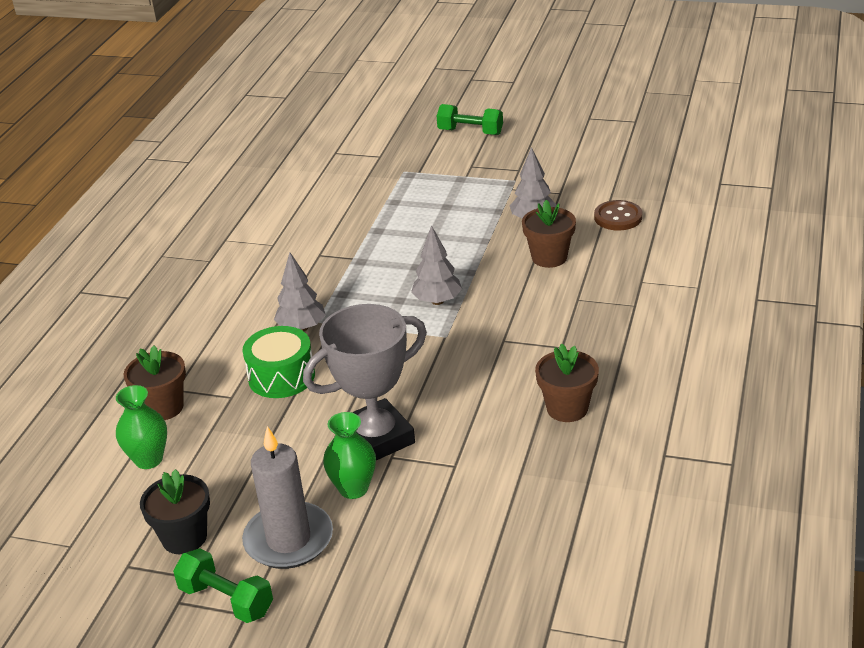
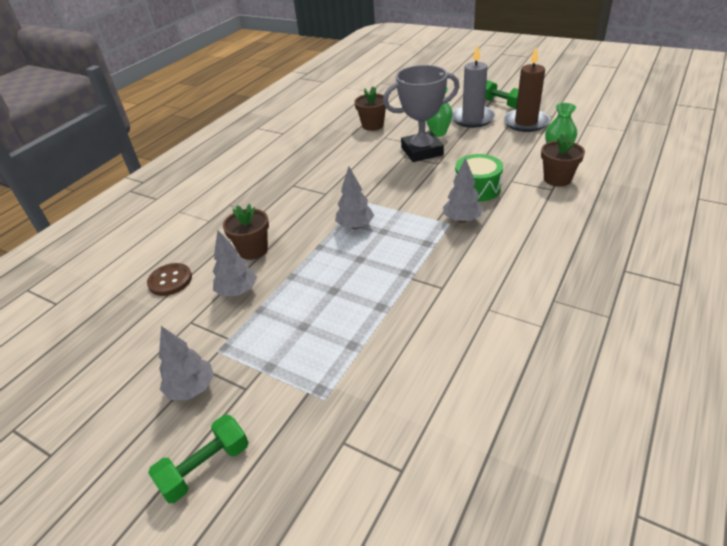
camera: 165 degrees left, 5 degrees up
(184, 538) = (526, 123): black flower pot -> brown candle
(470, 132) = (205, 467): green dumbbell -> green dumbbell turned 75 degrees counterclockwise
(515, 159) = (192, 388): none -> grey tree
(567, 408) = (313, 154): brown flower pot -> brown flower pot (372, 125)

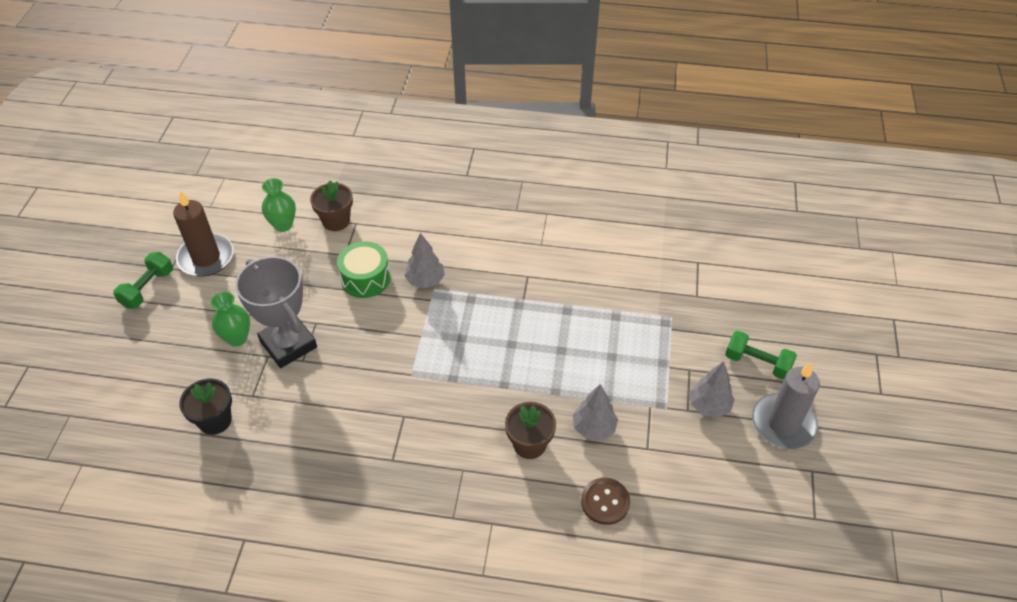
camera: 115 degrees left, 10 degrees up
(355, 226) = (460, 364): grey tree -> none
(372, 125) = (215, 420): brown flower pot -> black flower pot
(472, 119) = (194, 310): grey candle -> grey candle (783, 423)

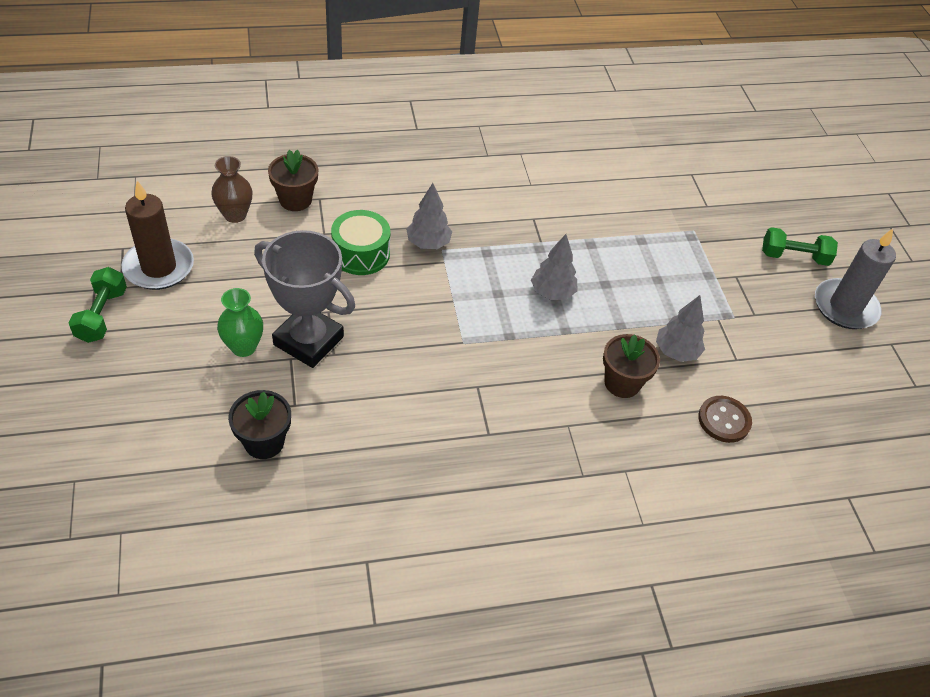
camera: 25 degrees left, 0 degrees up
(283, 225) = (235, 215): green vase -> brown vase
(709, 406) = (772, 306): grey tree -> grey tree (552, 293)

